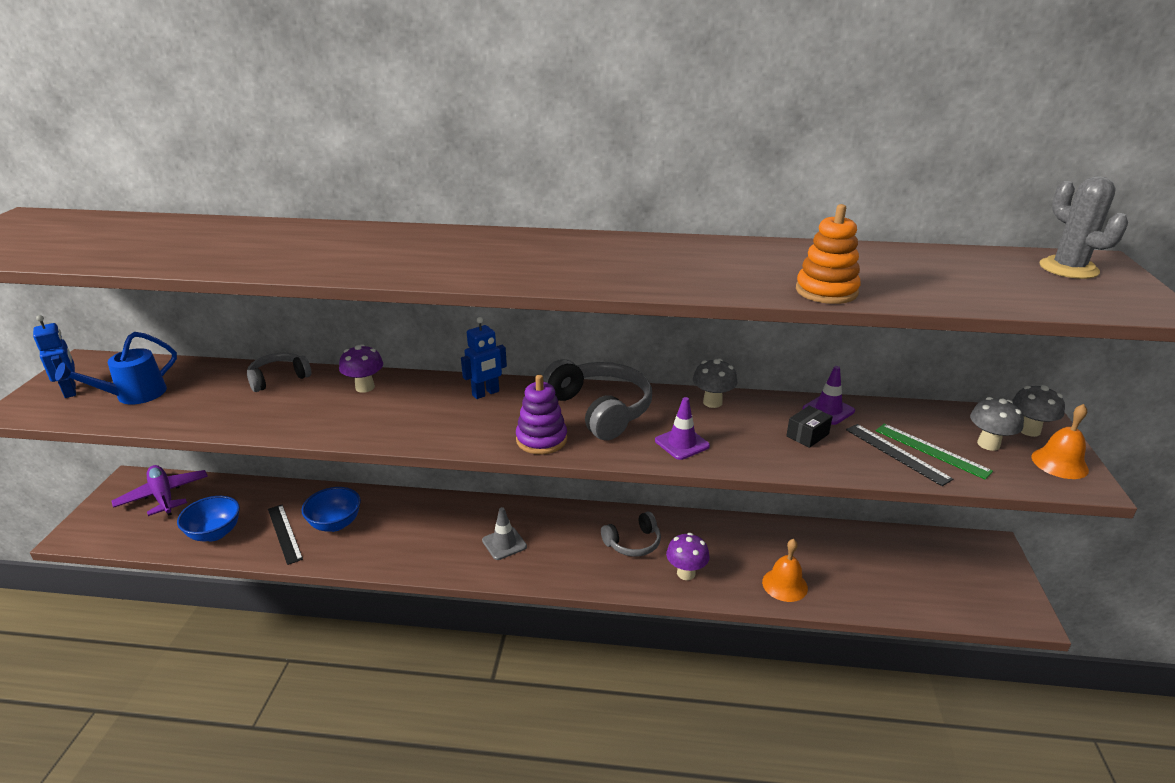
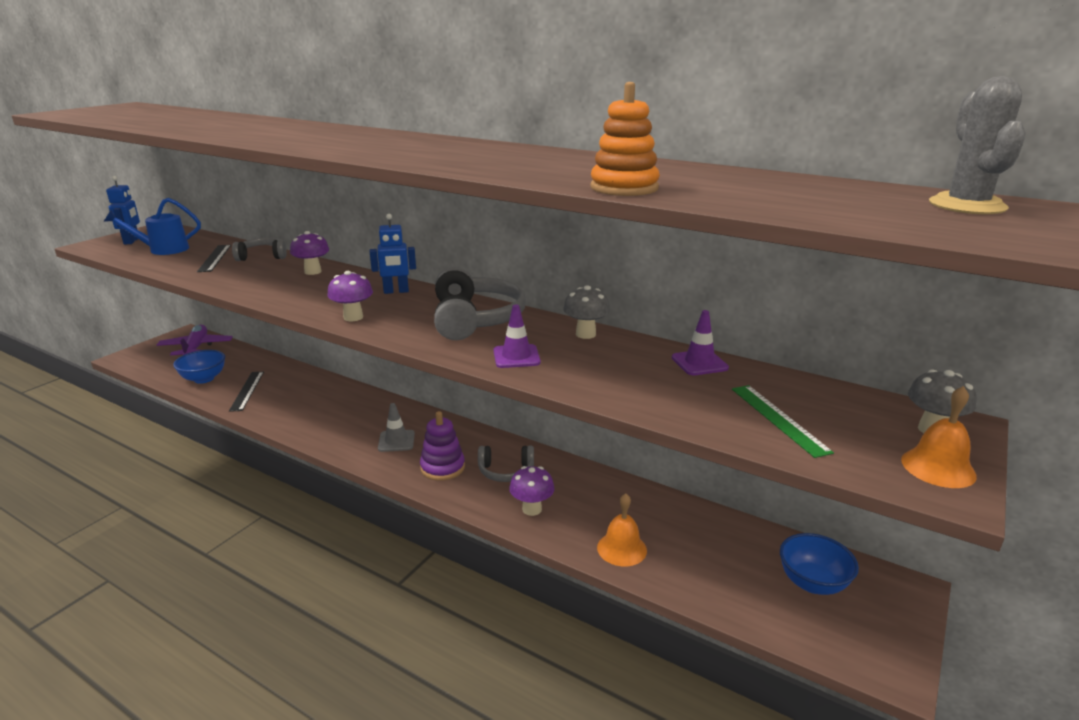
camera: 25 degrees right, 5 degrees down
(335, 524) = (286, 393): blue bowl -> blue bowl (812, 583)
(480, 437) = (353, 317): none -> purple mushroom
(541, 439) = (399, 329): purple stacking toy -> purple stacking toy (442, 467)
(807, 435) = (650, 377): black box -> none
(896, 453) = (732, 412): black ruler -> black ruler (214, 258)
(988, 444) = (859, 429): grey mushroom -> none

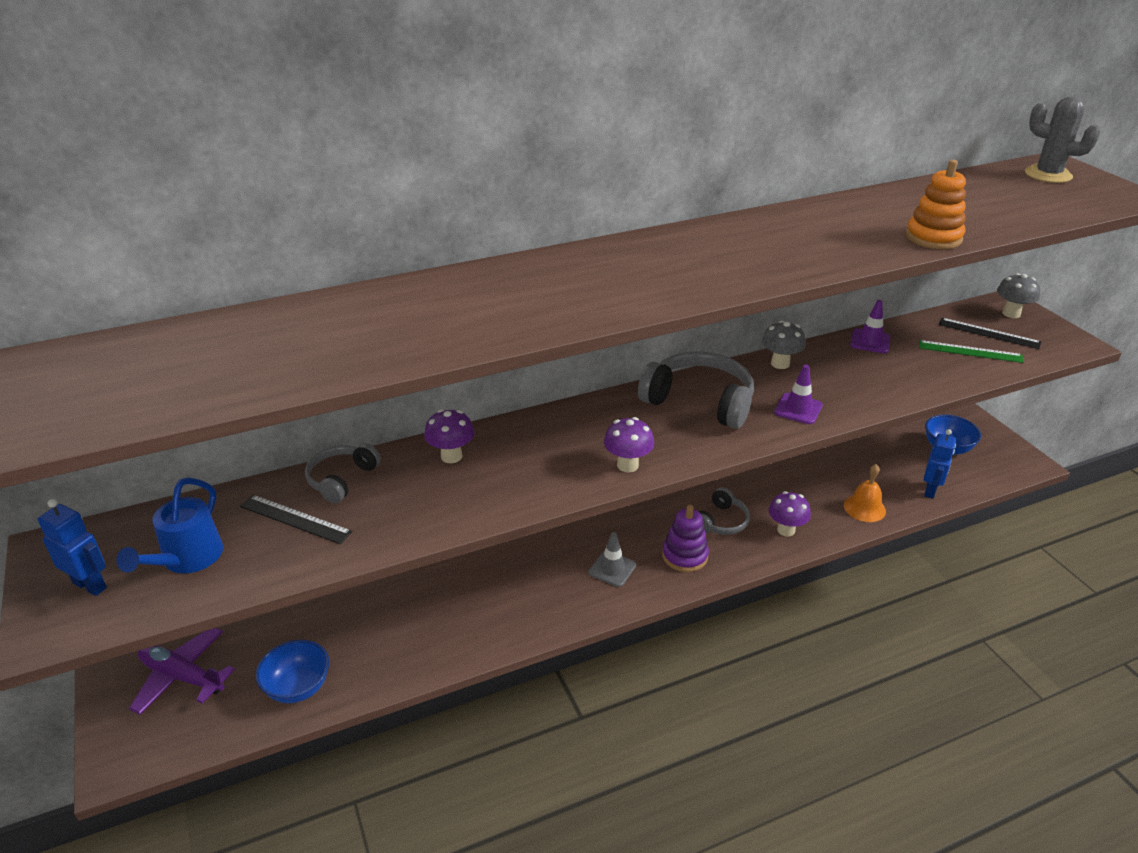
camera: 55 degrees left, 10 degrees up
(247, 391) = (380, 653): black ruler -> black ruler (989, 333)
(396, 291) = (580, 421): blue robot -> blue robot (930, 490)
(938, 467) = (1052, 333): orange bell -> none

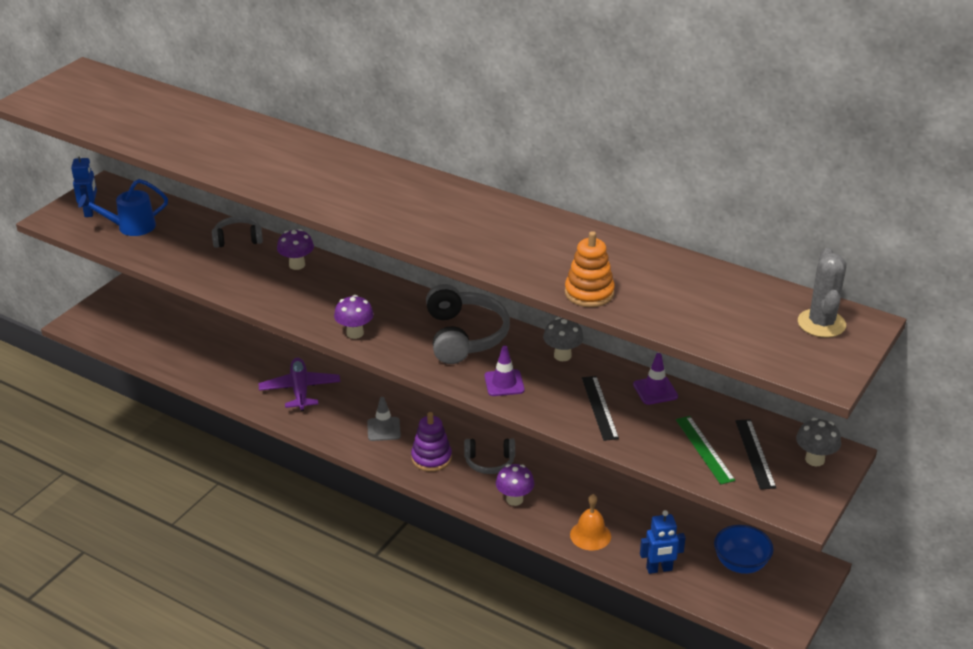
camera: 55 degrees right, 0 degrees up
(182, 677) = (145, 309): purple plane -> purple plane (300, 390)
(295, 519) = (190, 242): black ruler -> black ruler (599, 407)
(298, 687) = (171, 353): blue bowl -> none

